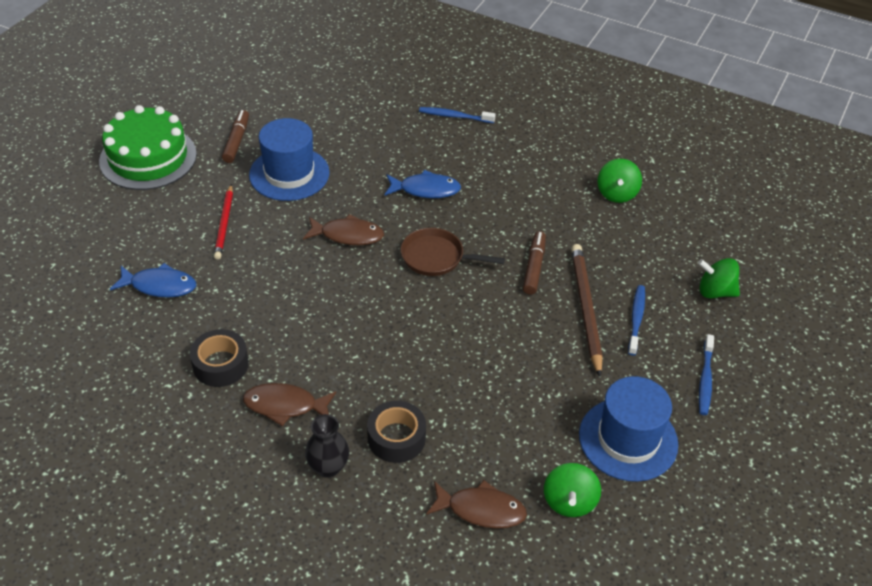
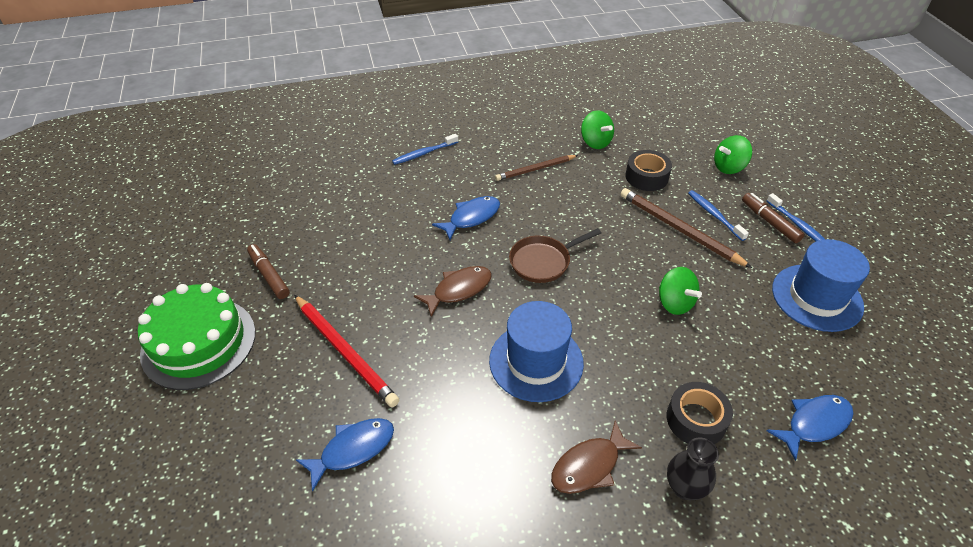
camera: 40 degrees left, 0 degrees up
(220, 364) = (495, 476): black tape -> black tape (646, 177)
(224, 224) = (345, 351): red pencil -> red pencil, size x1.53
(289, 174) = (350, 273): blue hat -> blue hat (536, 361)
(481, 510) = (814, 424): brown fish -> blue fish
(529, 184) = (535, 169): none -> brown pencil
(534, 267) = (613, 224): brown marker -> brown marker (770, 222)
(569, 502) = (848, 369): green spinning top -> green spinning top (674, 303)

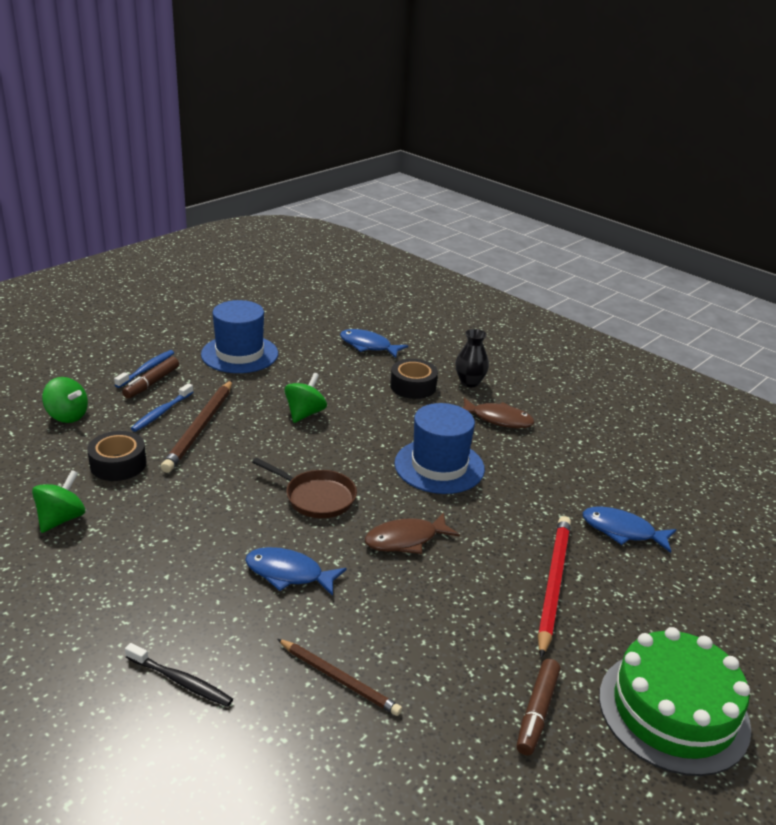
camera: 125 degrees left, 15 degrees down
(424, 153) = (181, 681): blue toothbrush -> black toothbrush
(458, 290) = (406, 540): brown fish -> brown fish turned 45 degrees counterclockwise
(535, 169) = (154, 552): brown pencil -> brown pencil (339, 679)

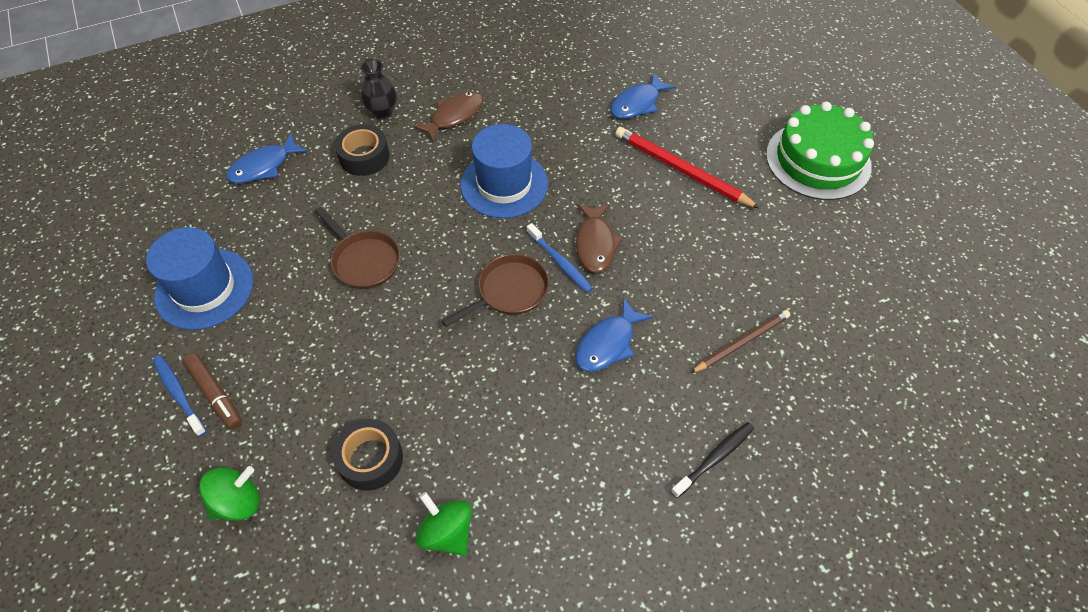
camera: 65 degrees left, 25 degrees up
(161, 412) = (287, 396): blue toothbrush -> blue toothbrush (560, 262)
(200, 428) = (340, 363): brown pencil -> none
(305, 413) = (364, 260): green spinning top -> brown pan
(537, 711) = (802, 232): brown marker -> none

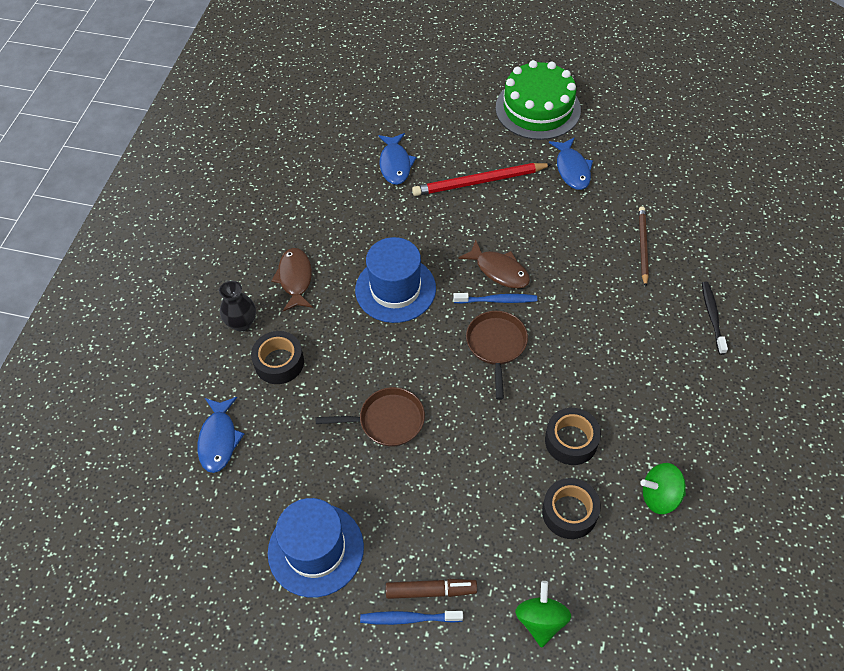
camera: 50 degrees left, 0 degrees up
(452, 414) = (571, 441): none -> black tape
(608, 343) = (586, 316): blue fish -> blue fish (572, 169)

